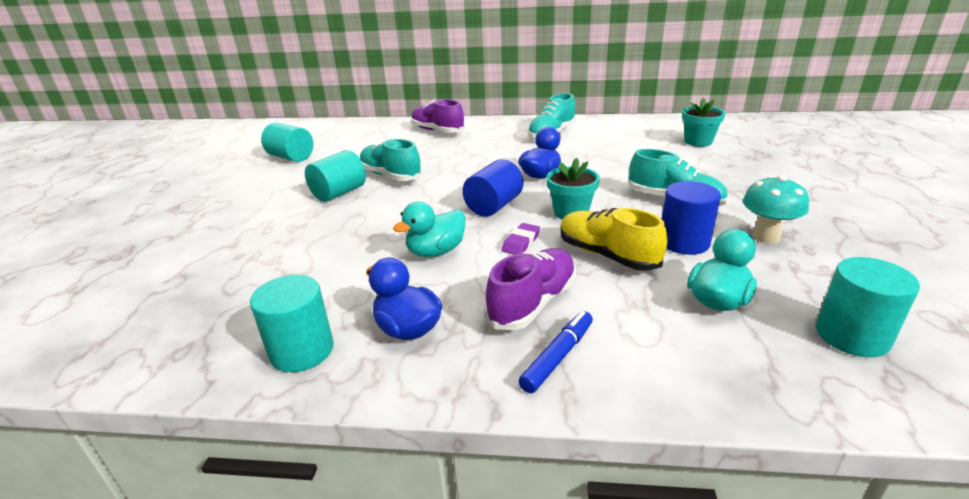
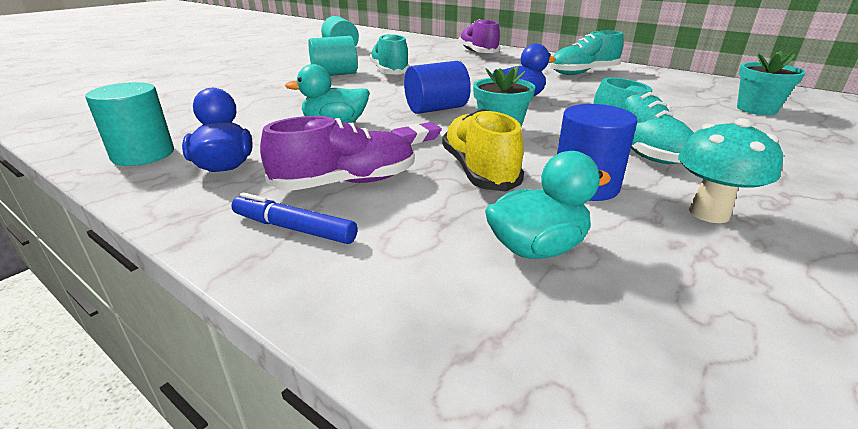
camera: 30 degrees right, 0 degrees up
(558, 357) = (294, 228): blue marker -> blue marker turned 135 degrees counterclockwise
(852, 336) = (675, 358): turquoise cylinder -> none

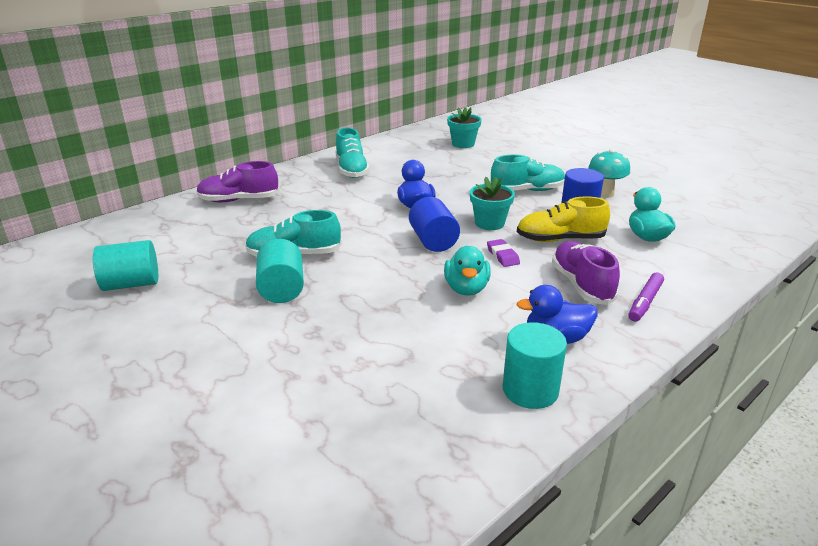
camera: 80 degrees left, 0 degrees up
(294, 228) = (645, 302): blue marker -> purple marker

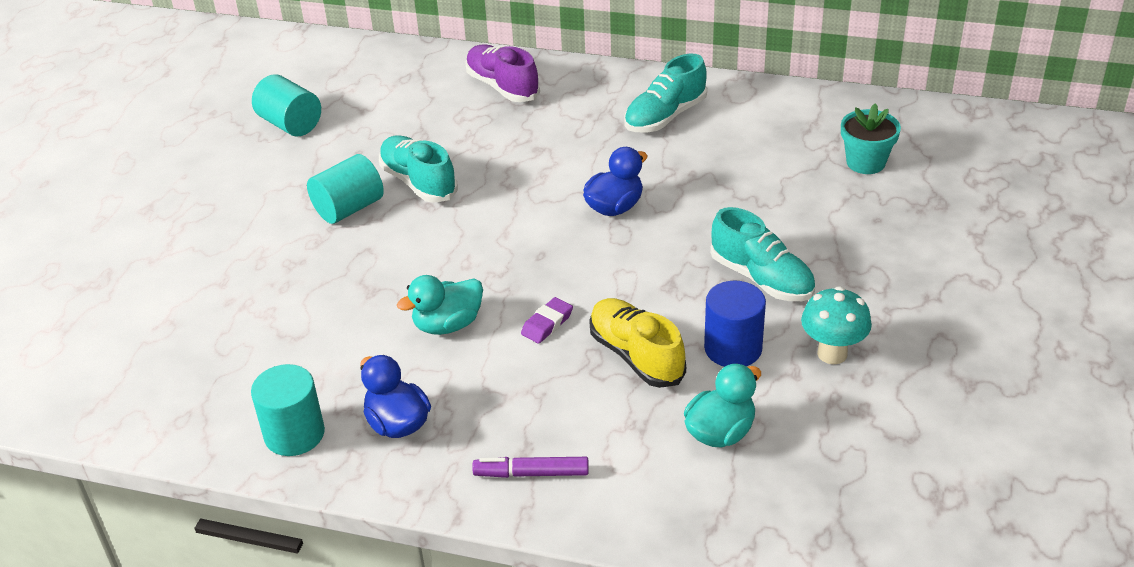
camera: 60 degrees right, 10 degrees up
(433, 241) = (535, 259): blue cylinder -> none
(489, 223) = (624, 283): turquoise flower pot -> none
(581, 285) = (530, 409): purple shoe -> none

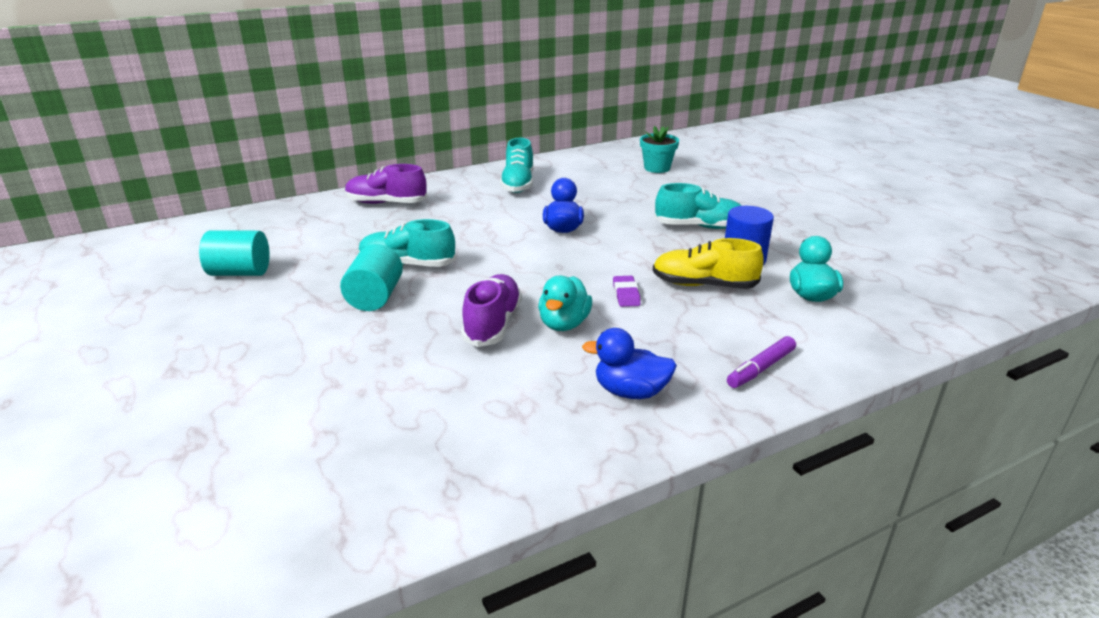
camera: 45 degrees left, 10 degrees down
(294, 434) = (567, 441): turquoise cylinder -> none
(395, 290) = (492, 324): none -> purple shoe
(832, 353) = (790, 240): turquoise mushroom -> none

